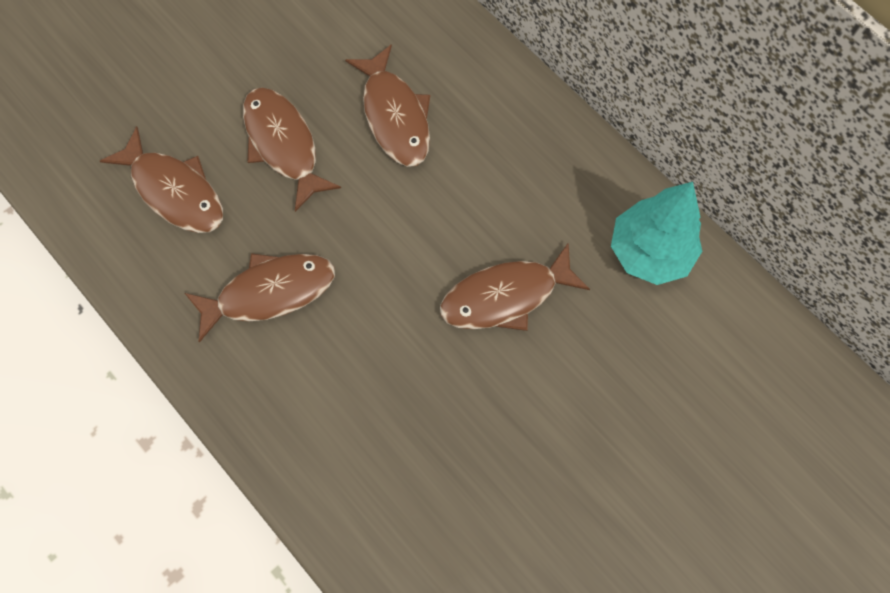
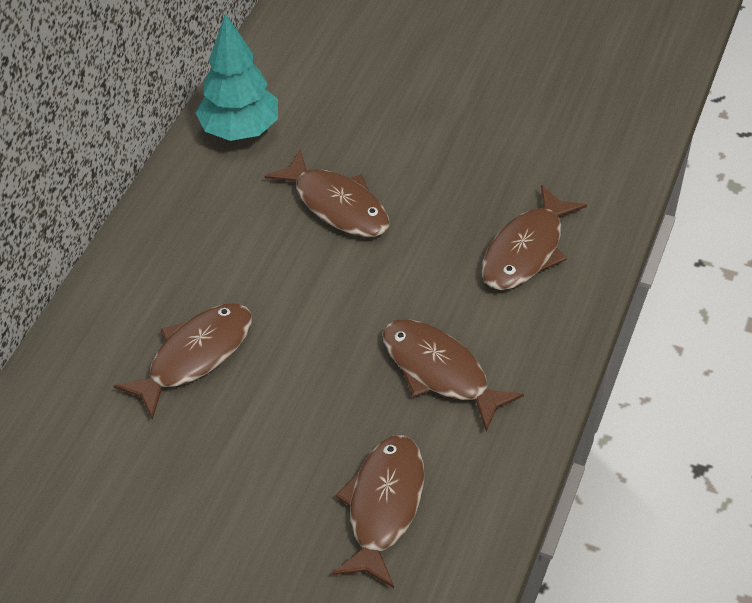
camera: 115 degrees left, 20 degrees down
(283, 144) = (277, 435): brown fish -> brown fish (526, 250)

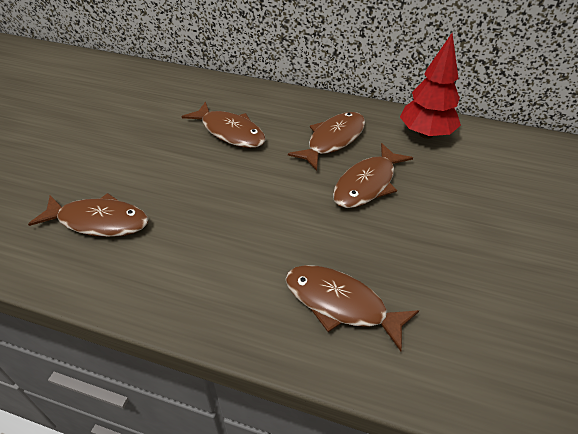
camera: 85 degrees right, 5 degrees down
(240, 130) = (426, 134): turquoise tree -> red tree
(440, 372) = (209, 248): brown fish -> brown fish (333, 140)

